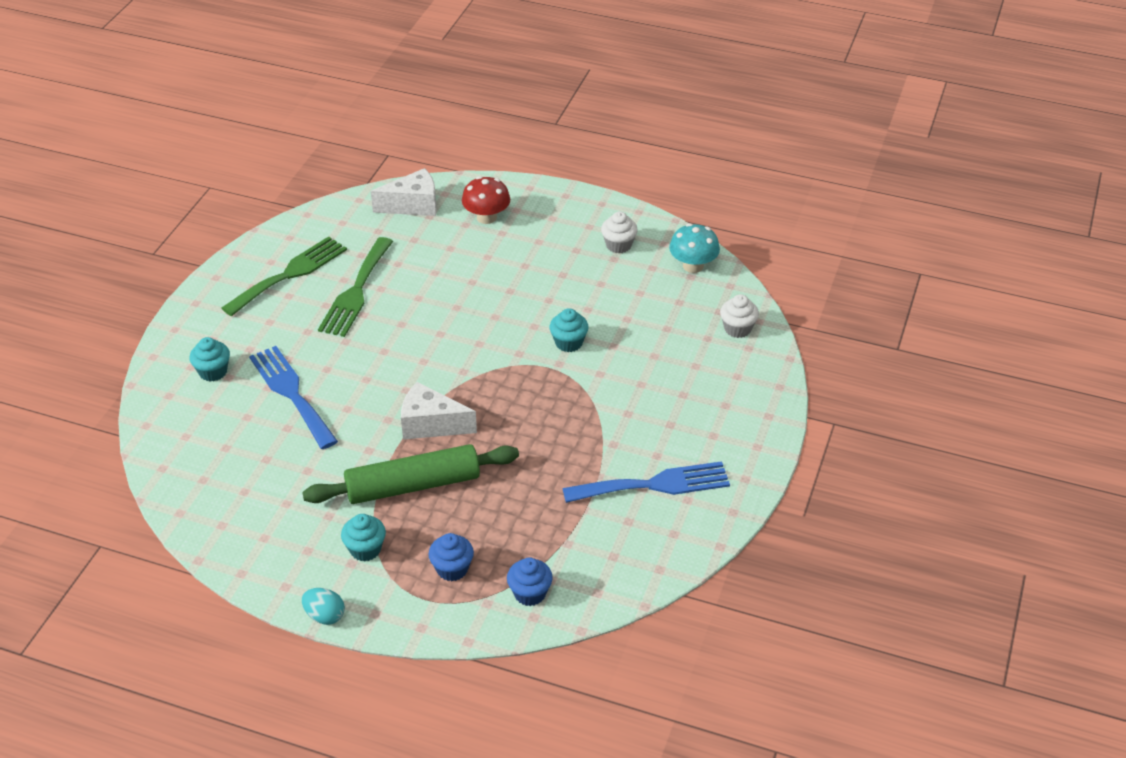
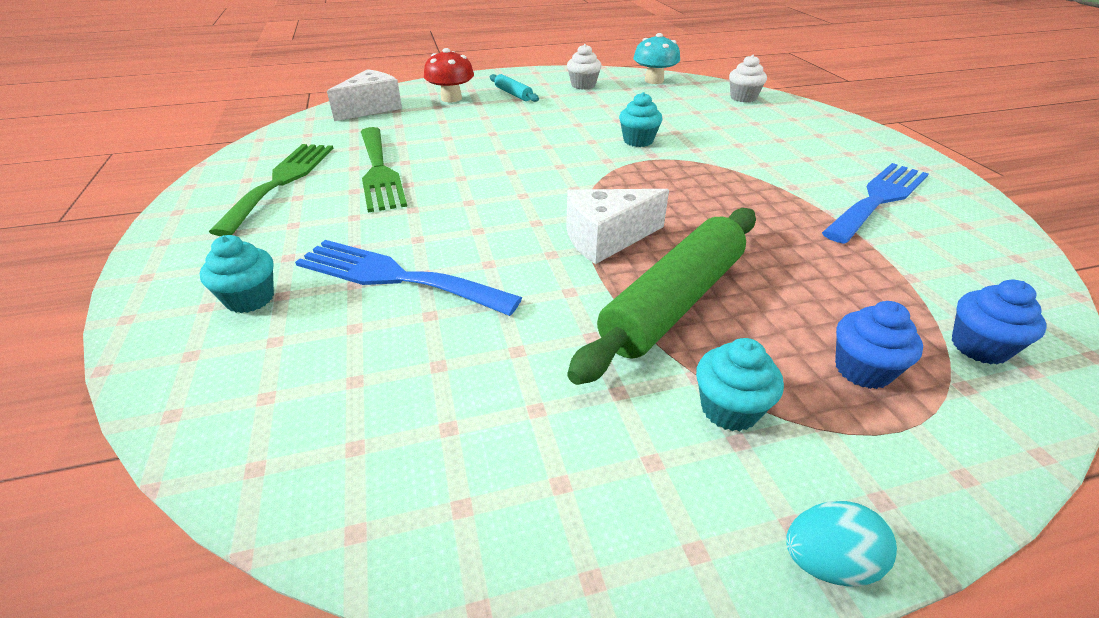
camera: 35 degrees left, 5 degrees down
(543, 232) = (513, 94): none -> turquoise rolling pin

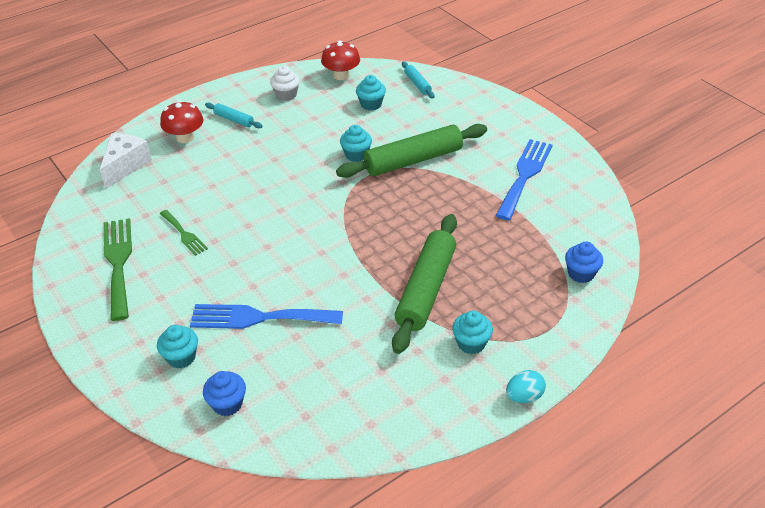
camera: 20 degrees left, 5 degrees up
(379, 171) = (184, 234): green fork -> green fork, size x0.55
(606, 239) = (371, 254): white cheese -> none
(654, 80) = (341, 75): turquoise mushroom -> red mushroom
(678, 105) = (371, 104): none -> turquoise cupcake
(712, 157) = (413, 160): none -> green rolling pin
(743, 98) = (417, 84): white cupcake -> turquoise rolling pin
(862, 370) = (528, 303): blue cupcake -> blue cupcake (227, 404)

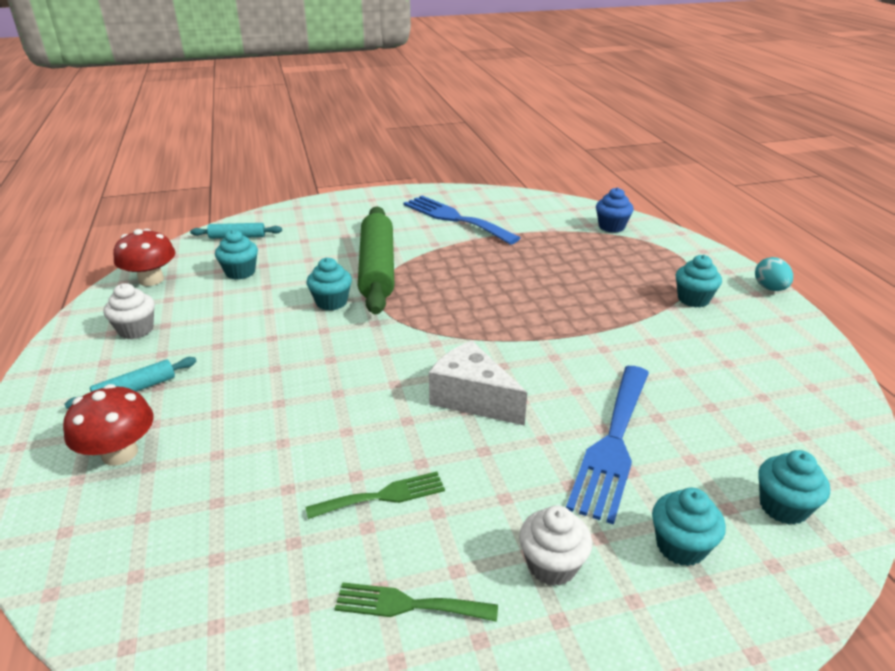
camera: 70 degrees left, 10 degrees down
(118, 263) = (408, 604): green fork -> green fork, size x0.55
(125, 166) = (117, 553): white cheese -> white cheese (472, 398)
(154, 307) = (552, 565): none -> white cupcake
(227, 404) = (783, 507): blue cupcake -> turquoise cupcake
(426, 289) = (603, 307): green rolling pin -> none

